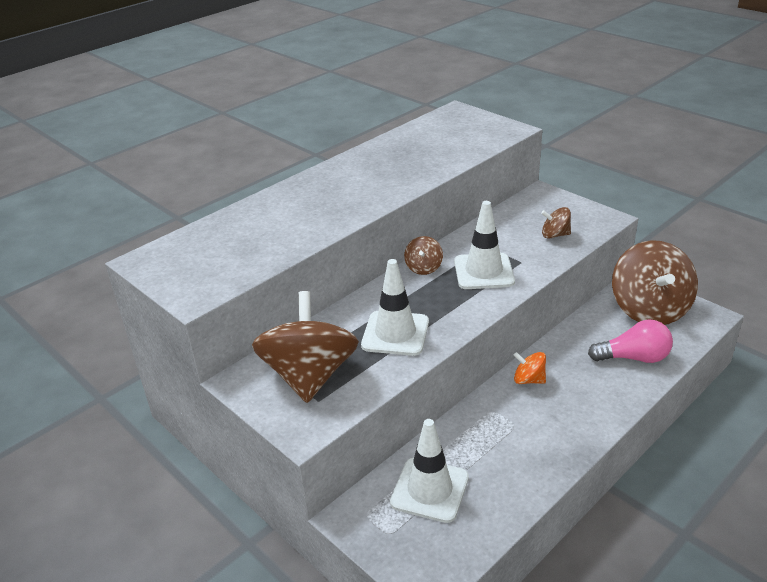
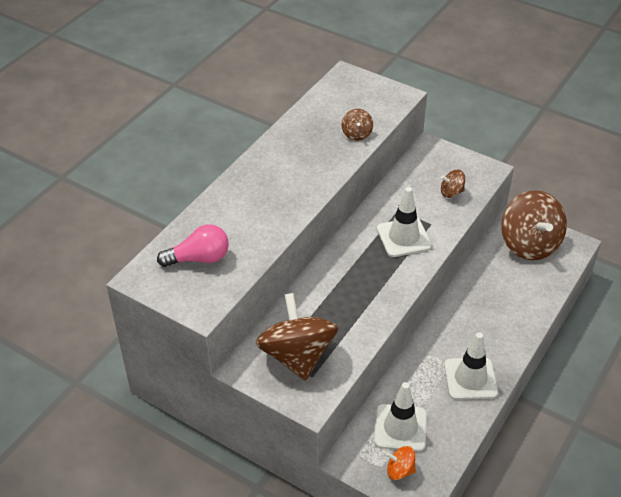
camera: 15 degrees left, 10 degrees up
(395, 333) = (351, 307): white traffic cone -> white traffic cone (470, 379)
(423, 268) = (353, 239): brown spinning top -> brown spinning top (356, 134)
(528, 380) = (450, 323): orange spinning top -> orange spinning top (400, 470)
(633, 358) = (525, 292): pink light bulb -> pink light bulb (199, 258)

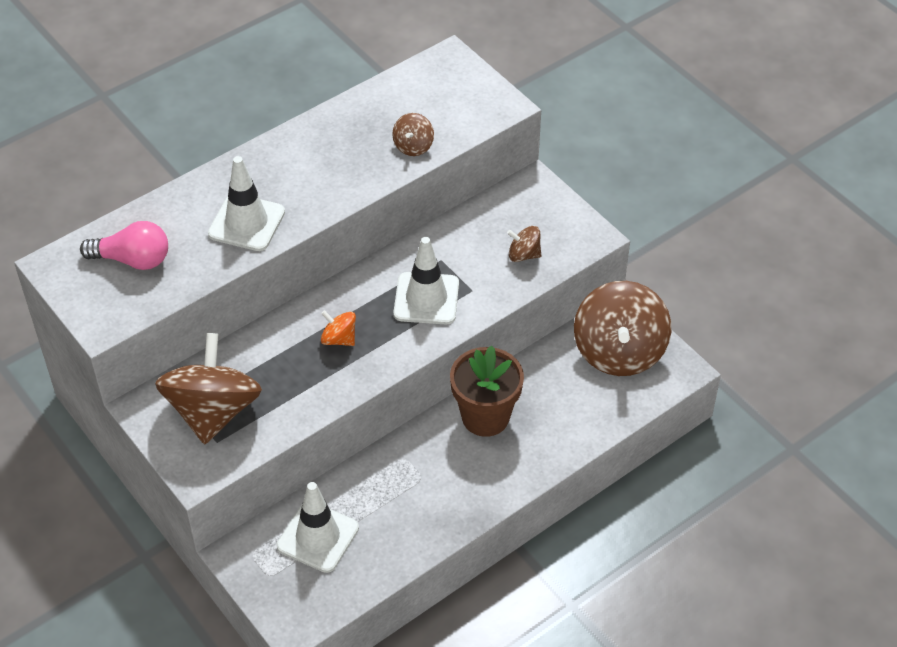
camera: 20 degrees right, 5 degrees up
(400, 470) = (289, 587): orange spinning top -> orange spinning top (339, 339)
(468, 311) = (485, 417): none -> brown flower pot
(470, 379) = (437, 504): white traffic cone -> white traffic cone (246, 223)

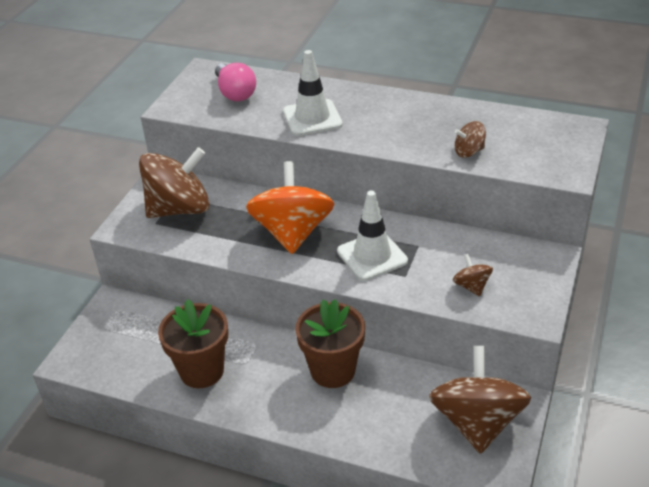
camera: 60 degrees right, 10 degrees down
(318, 537) = (152, 335): white traffic cone -> none
(339, 339) = (292, 233): orange spinning top -> orange spinning top, size x2.26
(403, 516) = (202, 371): none -> brown flower pot
(619, 351) = (477, 422): brown spinning top -> brown spinning top turned 120 degrees clockwise

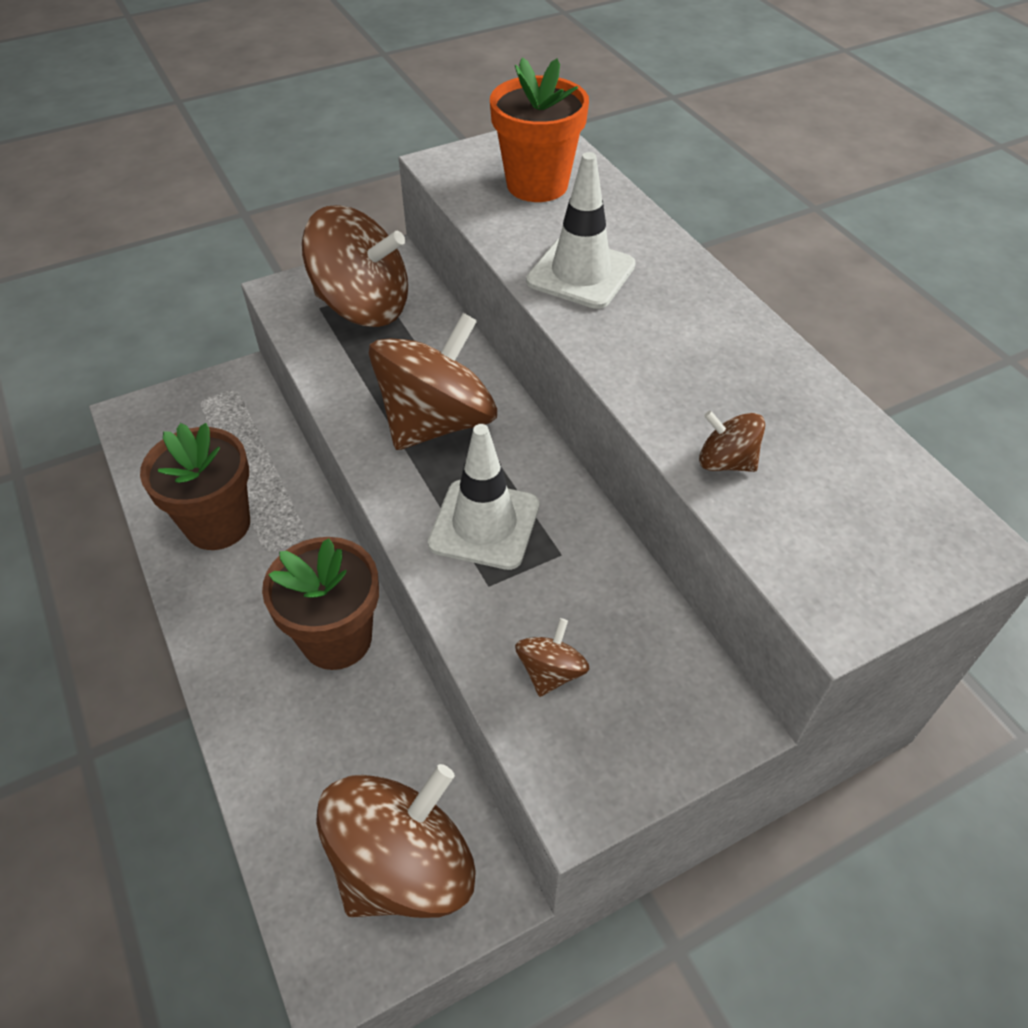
camera: 40 degrees right, 10 degrees up
(235, 93) = (537, 185): pink light bulb -> orange flower pot
(292, 233) = (437, 422): orange spinning top -> brown spinning top

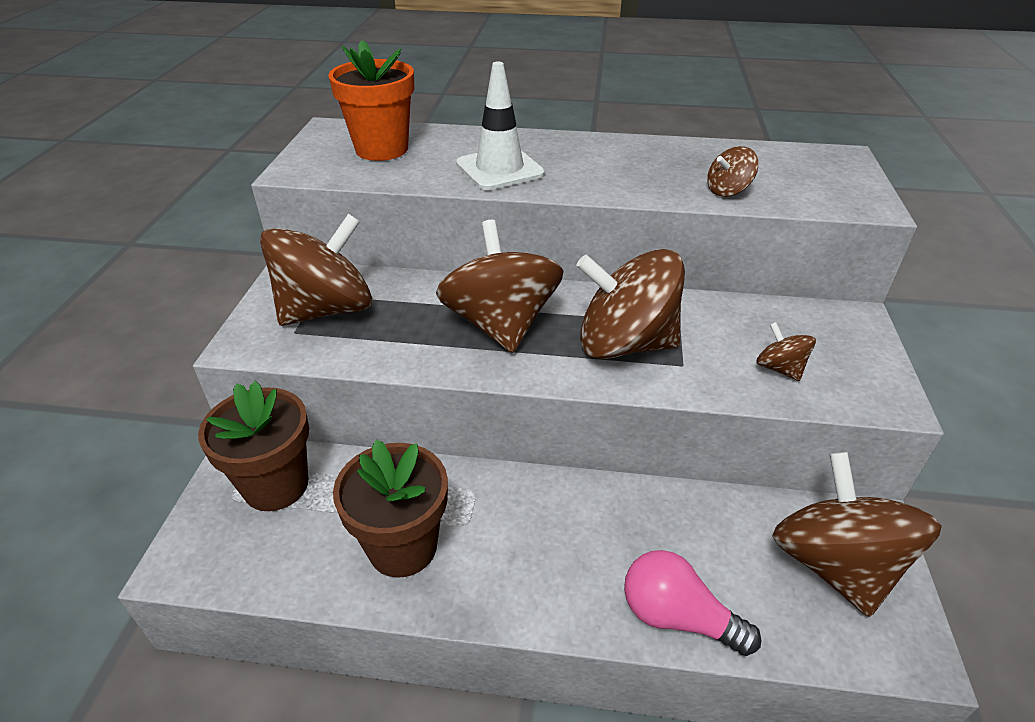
camera: 55 degrees left, 10 degrees down
(259, 749) = (677, 617): none -> pink light bulb
(337, 639) = (599, 516): brown flower pot -> brown flower pot (276, 485)
(484, 524) = (625, 344): white traffic cone -> brown spinning top

